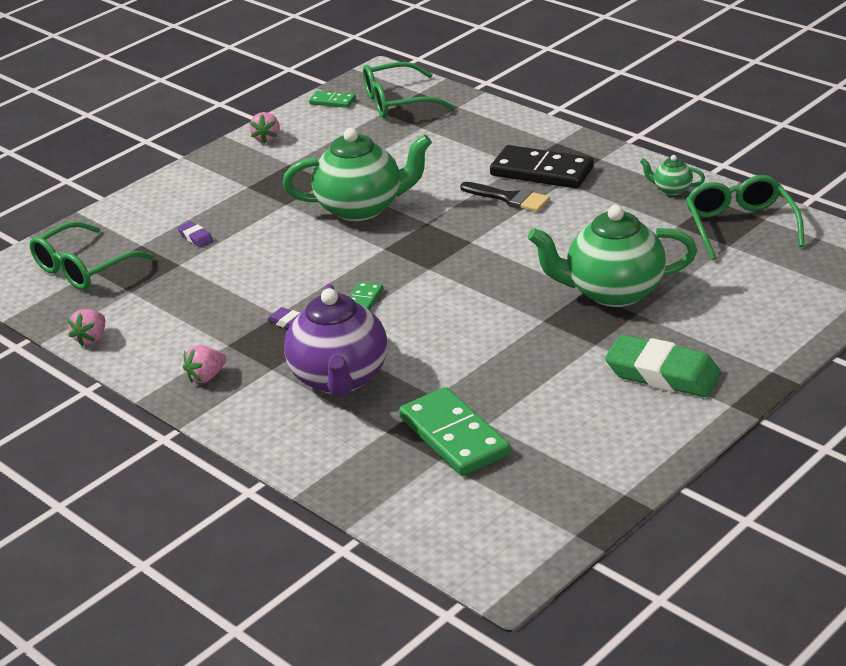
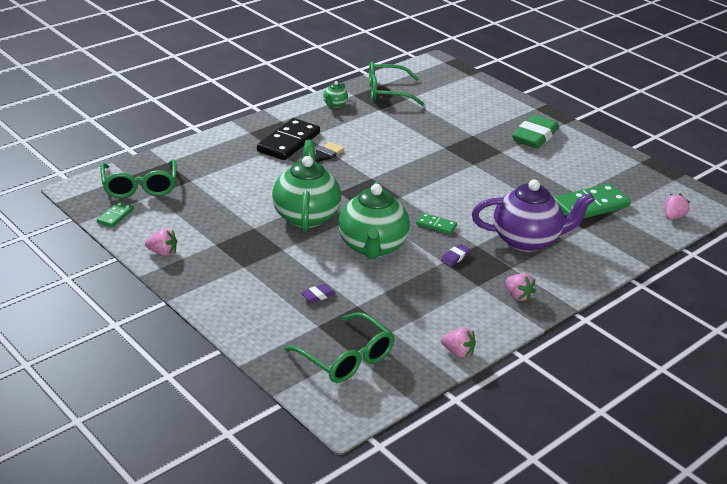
camera: 90 degrees left, 0 degrees up
(444, 527) = (673, 217): none -> pink strawberry
(613, 292) = (448, 139): green teapot -> green teapot (372, 247)

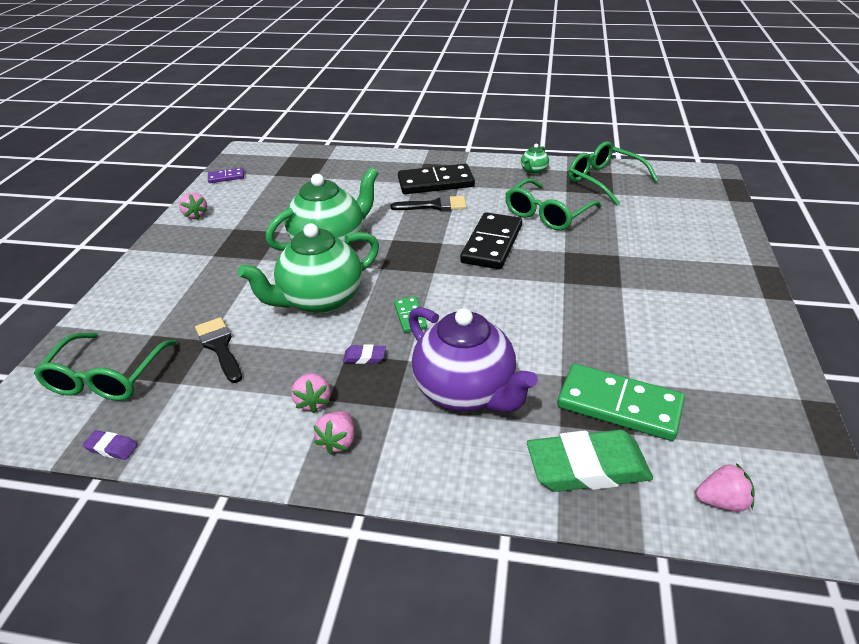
camera: 55 degrees right, 5 degrees up
(115, 216) = (226, 177): green domino -> purple domino
(140, 186) = (279, 165): green glasses -> green glasses (547, 214)
(318, 296) = (203, 311): purple eraser -> purple eraser (111, 448)
(335, 104) = (533, 171): green teapot -> green teapot turned 45 degrees counterclockwise
(372, 303) = (219, 347): none -> black brush
(400, 163) = (491, 244): none -> black domino
(458, 352) = (176, 449): pink strawberry -> pink strawberry (313, 402)
(535, 137) = (693, 292): green eraser -> green eraser (587, 467)

